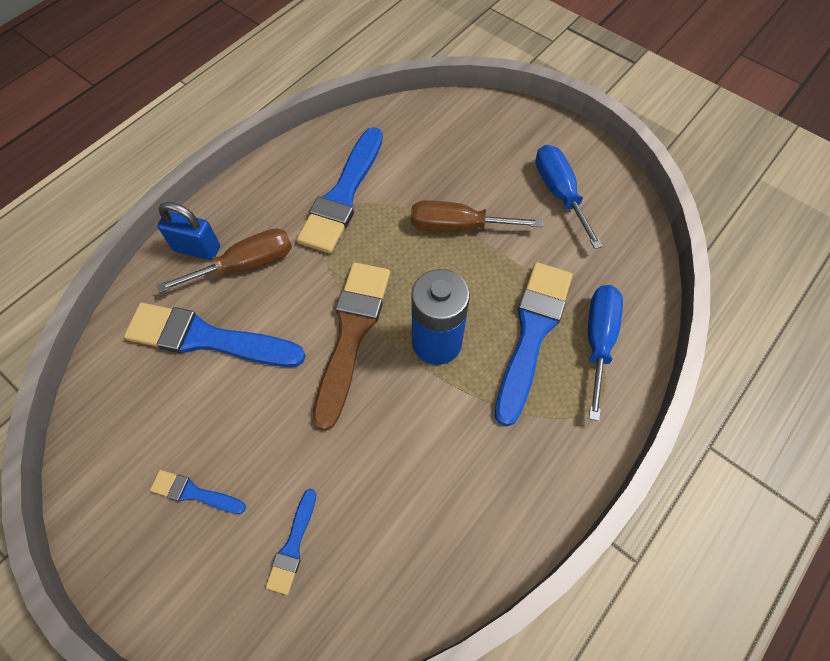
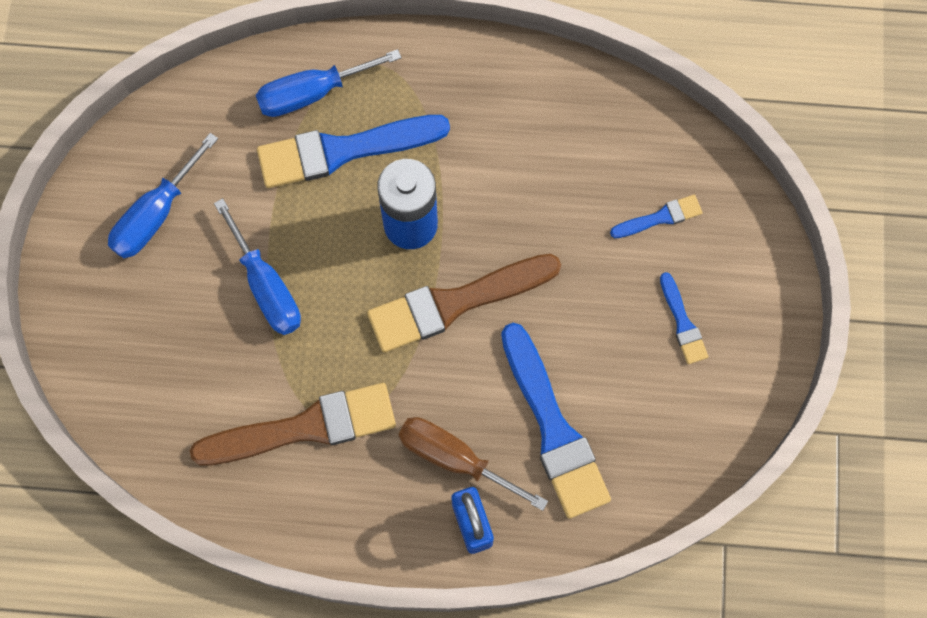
camera: 125 degrees left, 10 degrees up
(343, 195) = (305, 427): blue brush -> brown brush
(457, 226) = (266, 287): brown screwdriver -> blue screwdriver

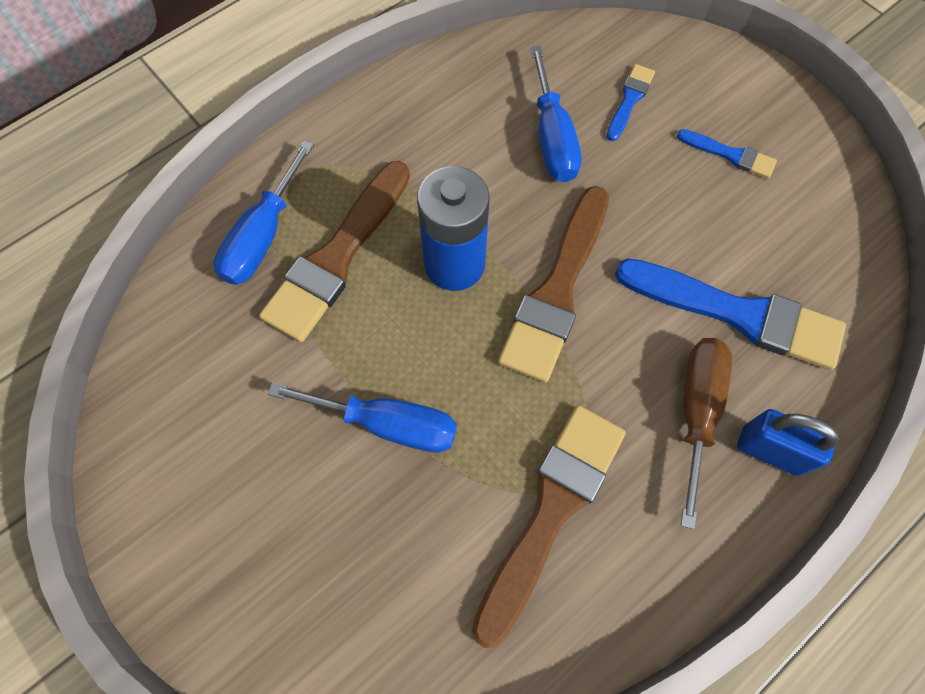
camera: 45 degrees left, 5 degrees down
(156, 214) = (219, 457): blue screwdriver -> blue screwdriver (552, 138)
(343, 150) = (337, 257): blue brush -> brown brush
(454, 458) = (696, 412): brown screwdriver -> brown screwdriver turned 120 degrees clockwise

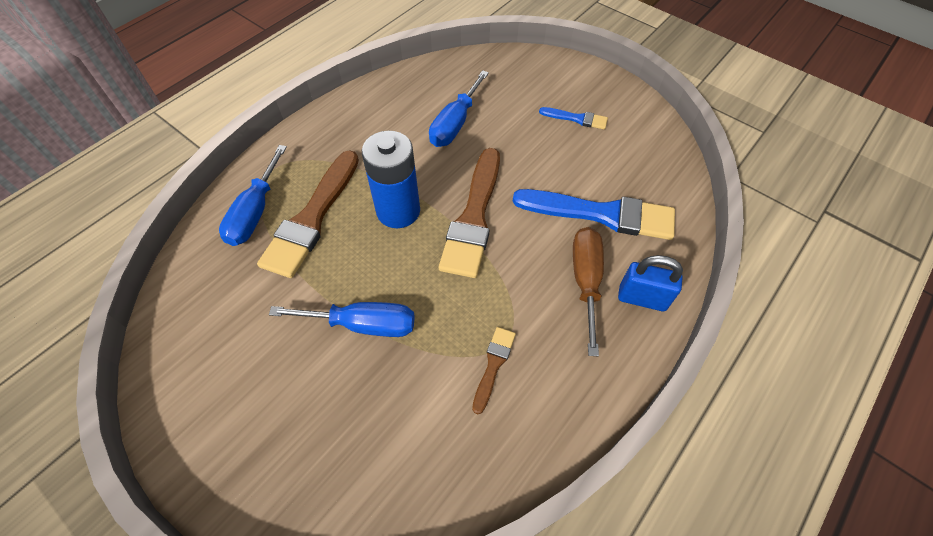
camera: 10 degrees left, 10 degrees down
(550, 511) = (493, 365): brown brush -> brown brush, size x0.48
(552, 138) = (455, 124): blue screwdriver -> blue screwdriver turned 45 degrees clockwise
(629, 100) = (503, 95): blue brush -> none

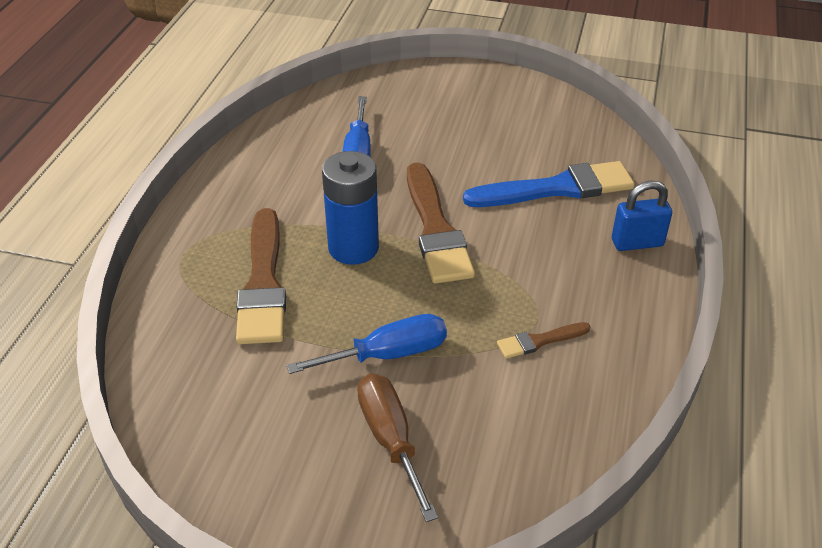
camera: 25 degrees left, 15 degrees down
(255, 212) = (193, 299): blue screwdriver -> none
(493, 365) = (539, 341): brown brush -> brown brush turned 105 degrees counterclockwise
(576, 118) = (479, 116): blue brush -> none
(585, 281) = (578, 246): brown screwdriver -> brown screwdriver (390, 439)

